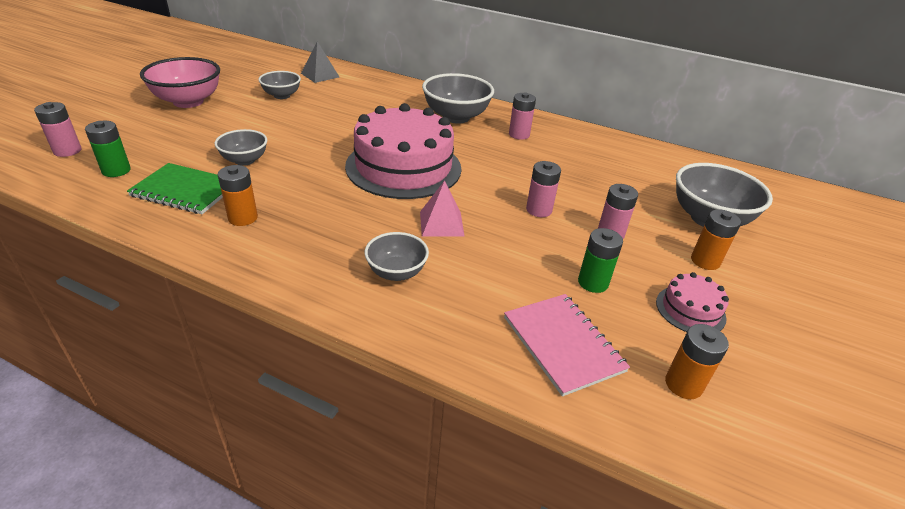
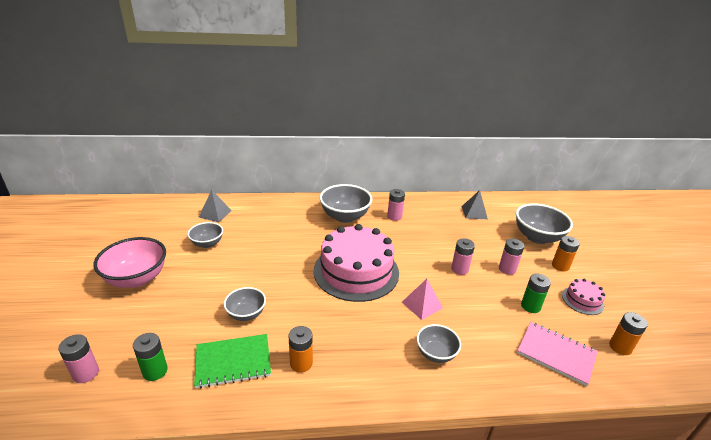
camera: 30 degrees left, 5 degrees down
(640, 164) = (474, 212): none -> grey pyramid

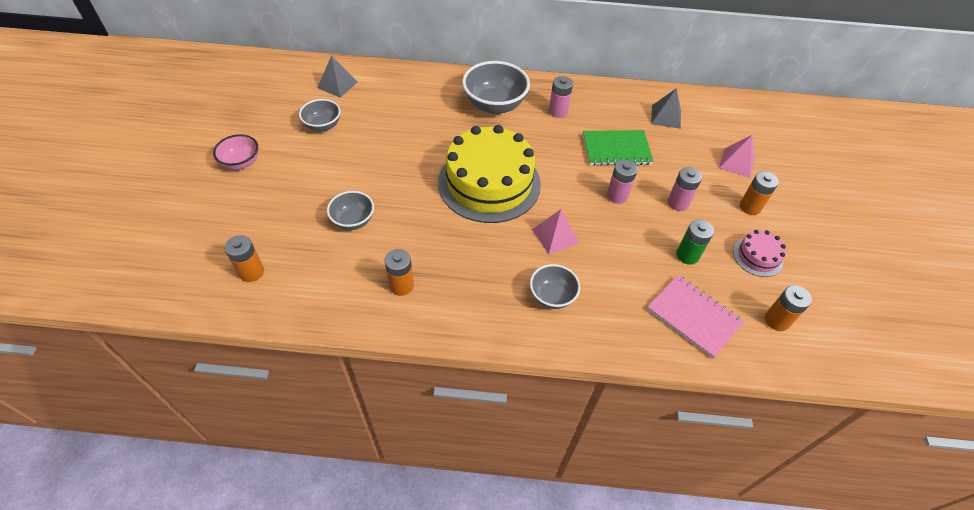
camera: 10 degrees right, 20 degrees up
(86, 373) = (185, 264): pink battery -> none
(137, 279) = (241, 163): pink bowl -> pink bowl, size x0.59
(155, 371) = (251, 272): green battery -> orange battery
(233, 361) = (331, 273): green notebook -> green notebook (616, 149)
(356, 271) = (489, 183): pink cake -> yellow cake
(537, 237) = (737, 163): grey bowl -> pink pyramid

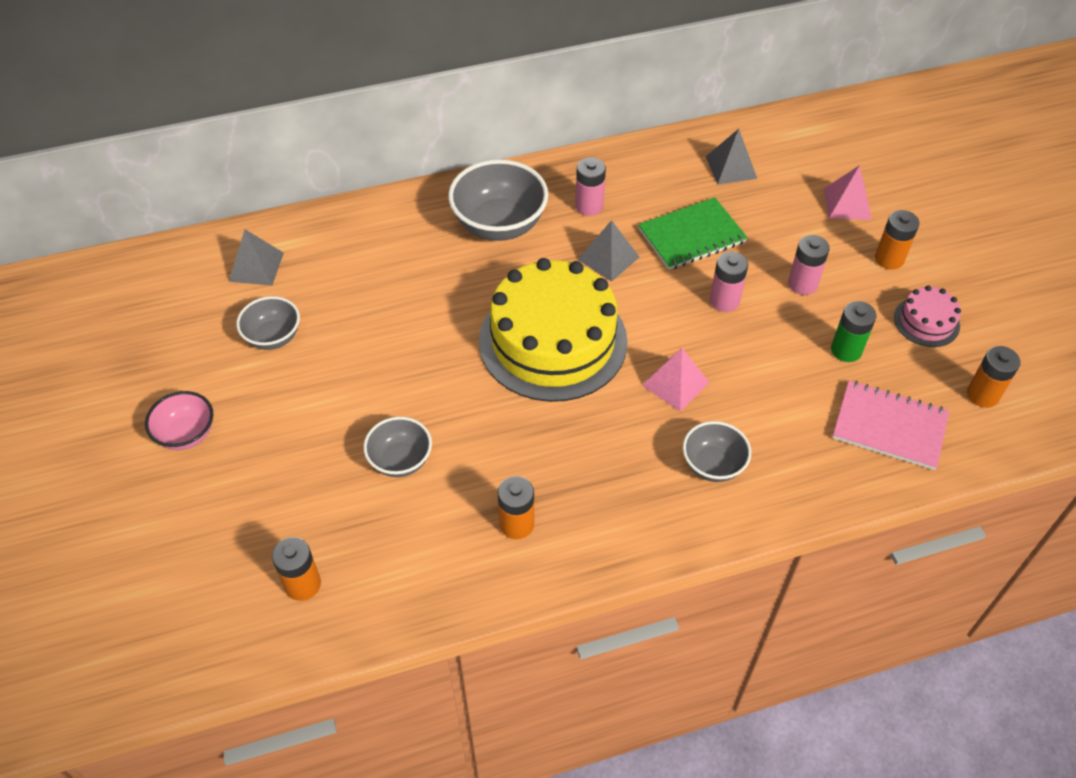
camera: 20 degrees left, 0 degrees up
(553, 145) = (608, 258): none -> grey pyramid

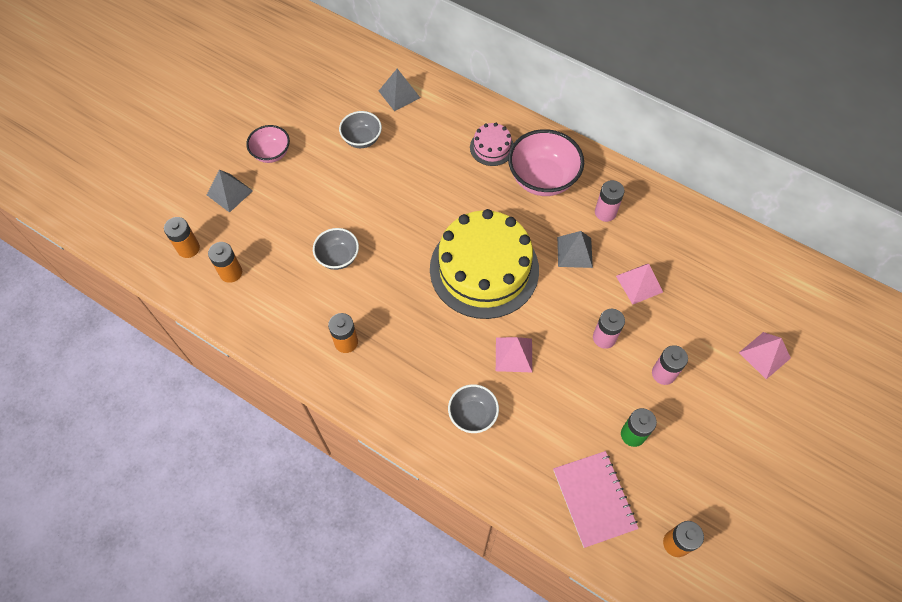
camera: 50 degrees right, 10 degrees up
(499, 225) = (542, 179): grey bowl -> pink bowl
(691, 236) = (639, 283): green notebook -> pink pyramid
(731, 167) = (723, 265): grey pyramid -> grey pyramid (229, 193)
(889, 259) = (740, 412): orange battery -> orange battery (188, 248)
(926, 321) = (707, 469): pink cake -> pink cake (492, 147)

